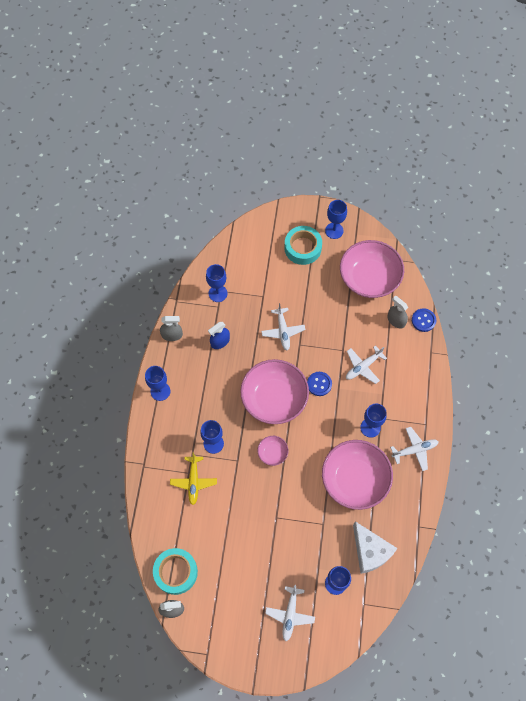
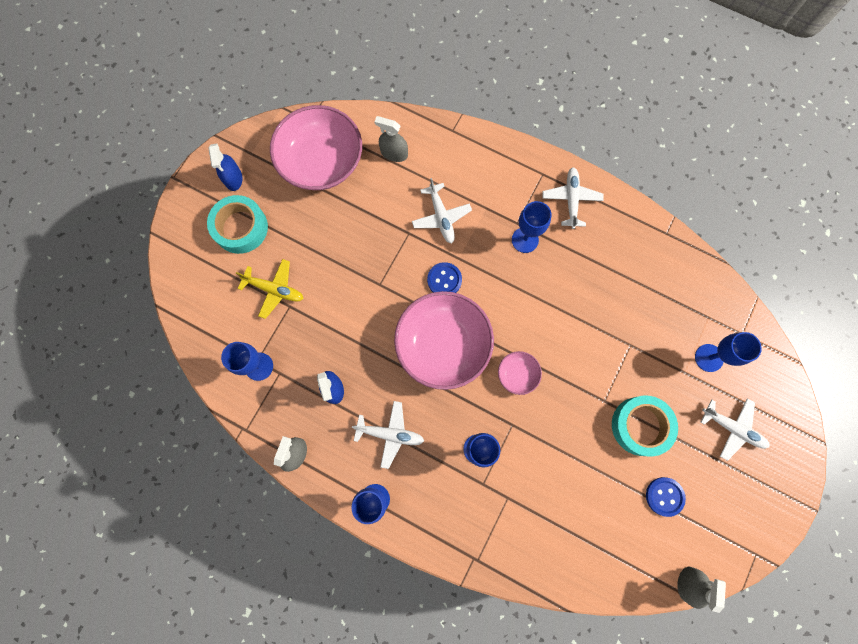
camera: 70 degrees left, 10 degrees up
(176, 572) = (639, 562): turquoise tape -> turquoise tape (640, 426)
(193, 481) = (522, 495): yellow plane -> yellow plane (274, 290)
(283, 331) = (352, 298): white plane -> white plane (390, 434)
(334, 231) = (233, 178): blue goblet -> blue spray bottle
(355, 479) = (585, 284): pink bowl -> none
(370, 551) = (681, 301): white cheese -> none
(396, 320) = (394, 153): grey spray bottle -> grey spray bottle turned 45 degrees clockwise
(423, 320) = (407, 121): blue button -> blue button (664, 496)

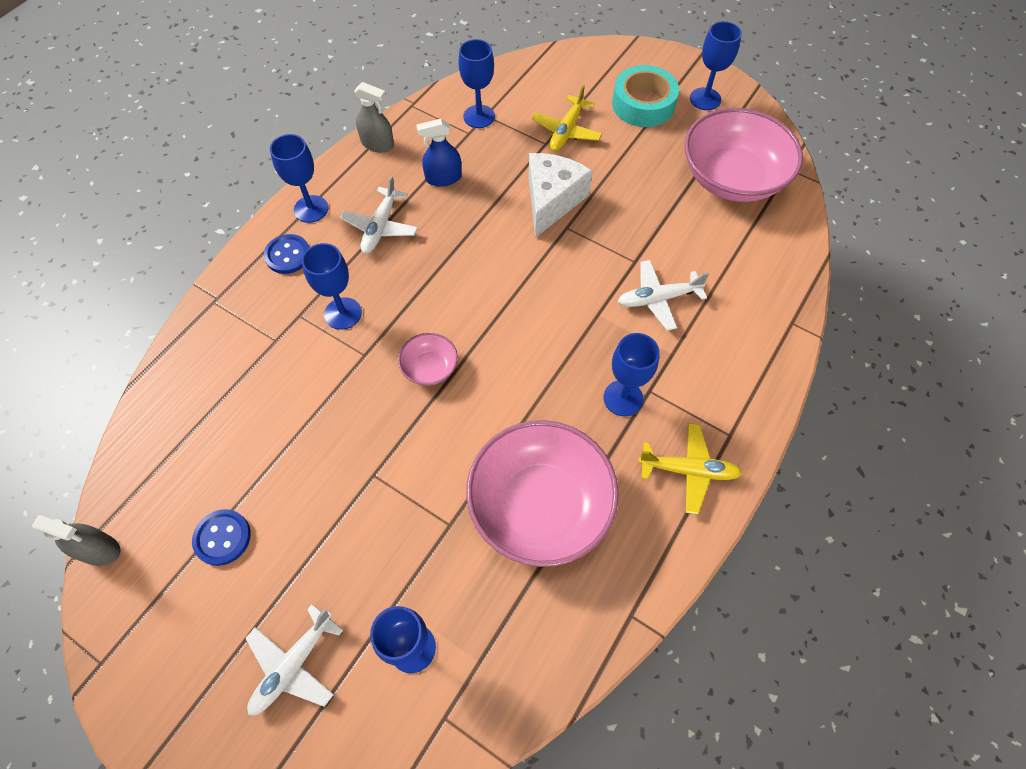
camera: 95 degrees right, 15 degrees down
(233, 178) = (705, 99): blue spray bottle -> blue goblet
(353, 297) = (552, 201): none -> white cheese
(394, 153) = (750, 252): grey spray bottle -> none
(443, 345) = (481, 287): pink bowl -> pink bowl (540, 505)
(444, 280) = (568, 295): blue button -> blue button (288, 255)
(571, 199) = (689, 470): white plane -> yellow plane
(640, 426) = (328, 520): turquoise tape -> none

